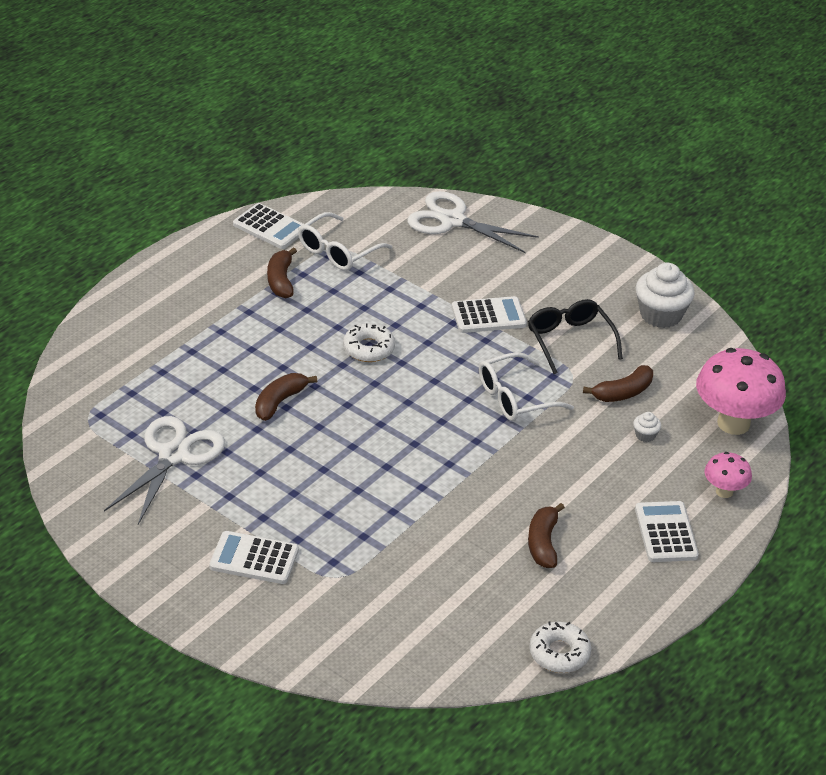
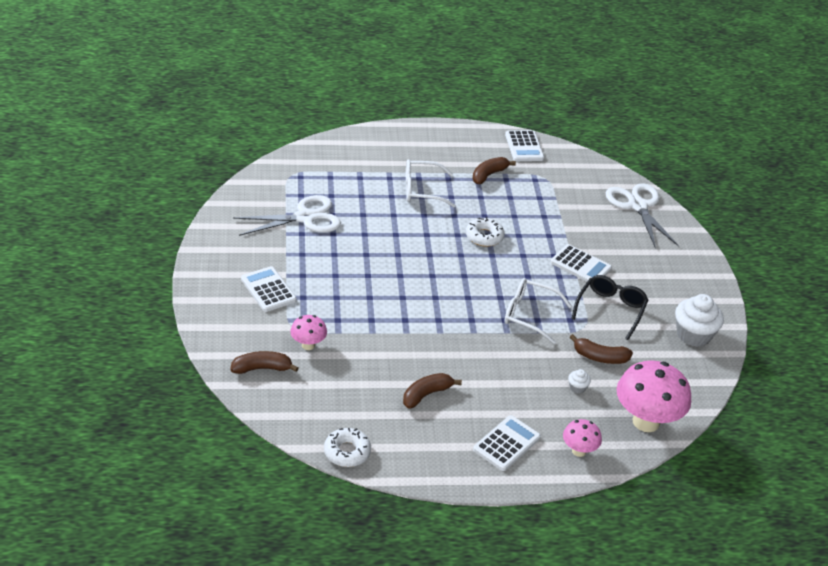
camera: 45 degrees right, 0 degrees up
(280, 402) = (396, 230): brown banana -> brown banana (262, 368)
(338, 251) = (543, 180): white glasses -> white glasses (421, 190)
(375, 583) = (308, 345): none -> pink mushroom

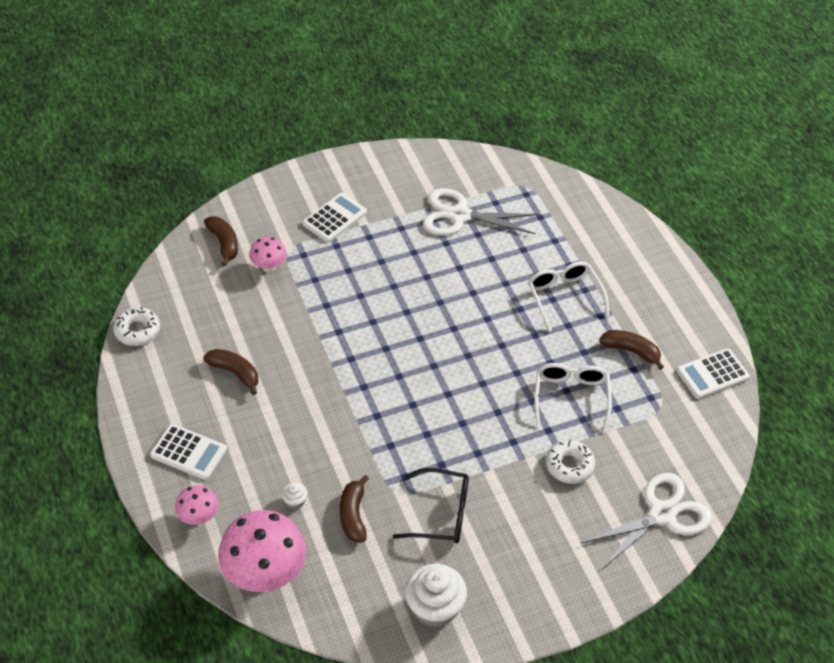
camera: 75 degrees right, 10 degrees up
(305, 218) = (459, 215): white scissors -> white scissors turned 135 degrees clockwise
(484, 236) = (511, 370): white donut -> white donut (569, 465)
(529, 315) = (395, 436): white glasses -> white glasses (571, 397)
(580, 265) = (508, 471): white calculator -> none

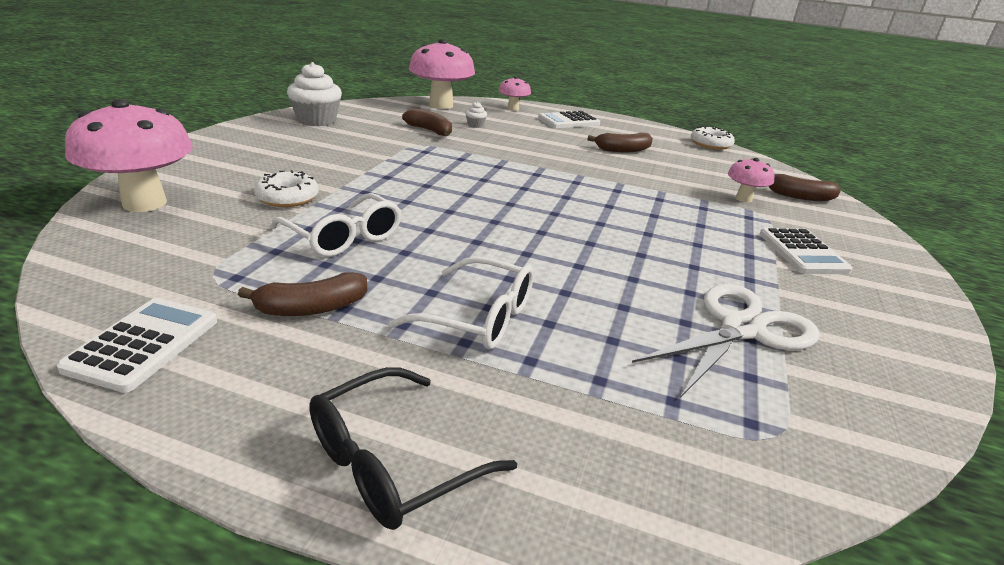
camera: 130 degrees right, 20 degrees down
(441, 514) = (369, 147): black glasses -> black glasses (392, 463)
(662, 514) = (144, 203): white scissors -> pink mushroom

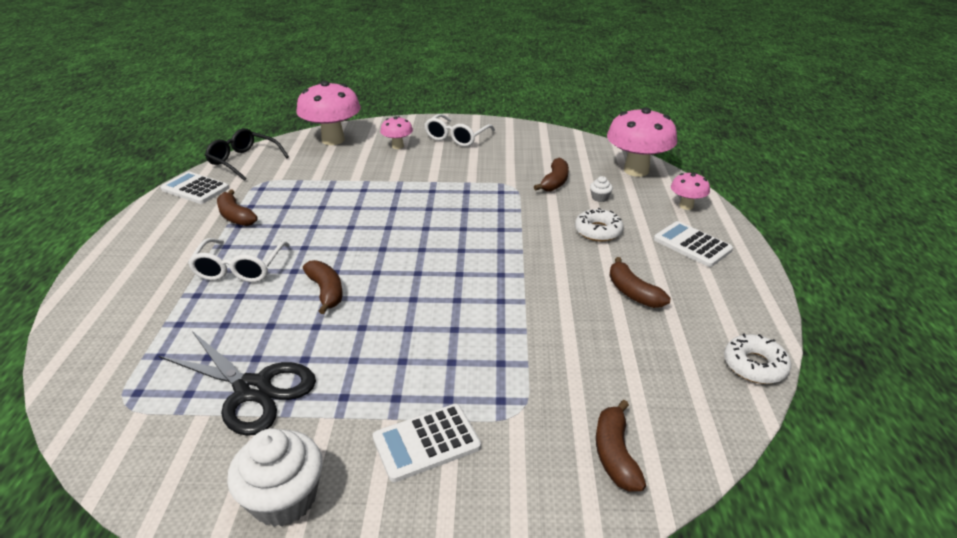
camera: 75 degrees right, 5 degrees up
(143, 344) = (195, 189): white calculator -> white calculator turned 150 degrees counterclockwise
(287, 197) = (368, 170): white donut -> white donut (598, 231)
(316, 120) = (521, 138): white cupcake -> white cupcake (284, 498)
(344, 237) = (323, 202): white glasses -> white glasses (456, 137)
(392, 463) = (111, 270): black glasses -> black glasses (243, 161)
(567, 264) = (326, 292): none -> brown banana
(742, 329) = (252, 390): white scissors -> black scissors
(743, 199) = (556, 397): pink mushroom -> pink mushroom (397, 146)

